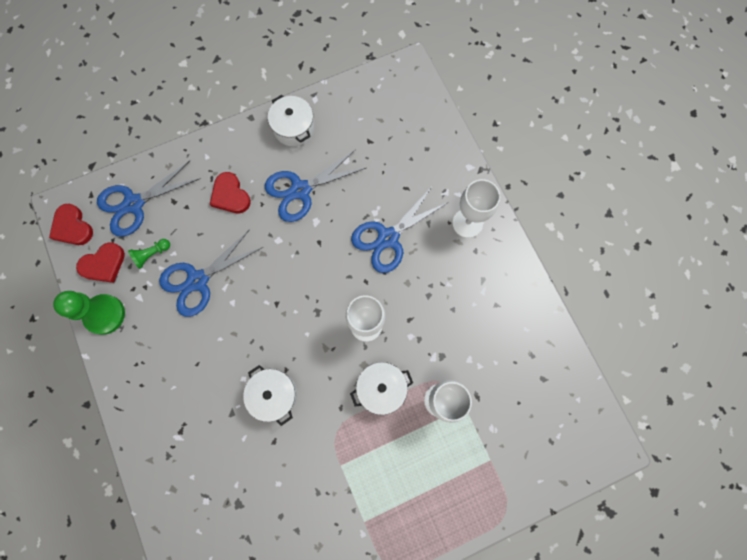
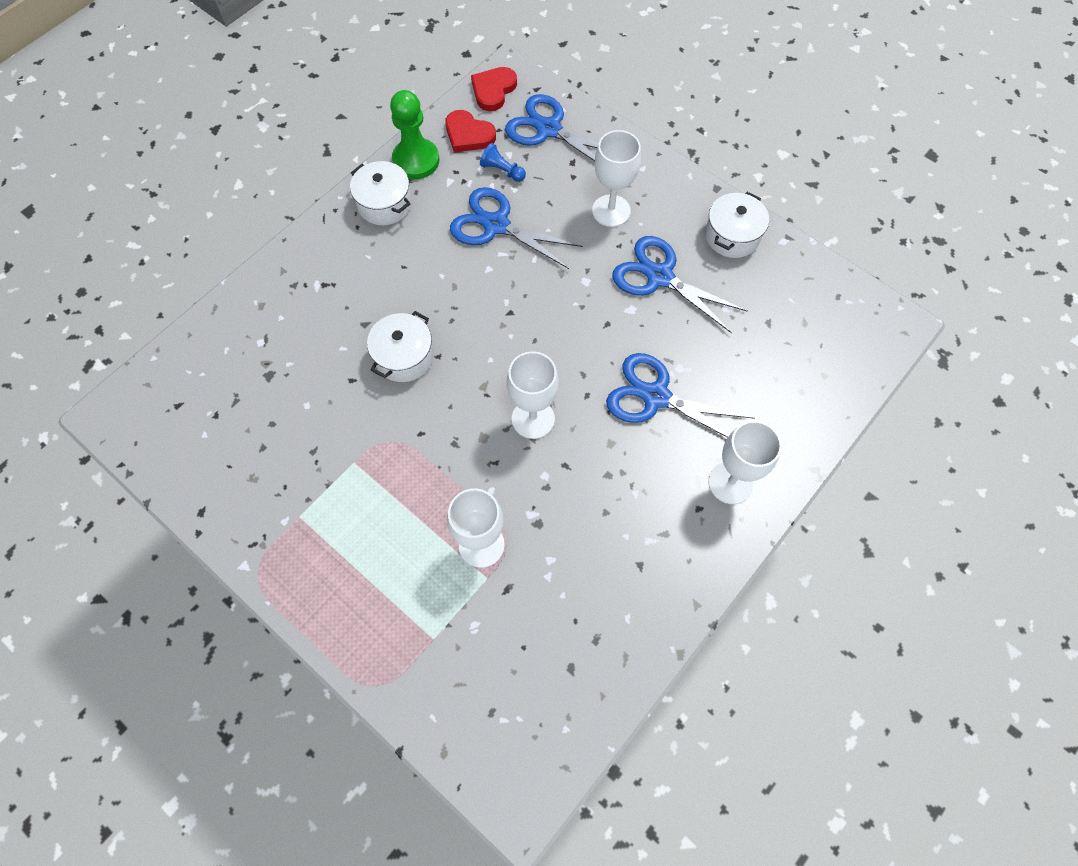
camera: 65 degrees right, 10 degrees down
(152, 254) = (502, 170): green pawn -> blue pawn
(230, 195) = (611, 211): red heart -> white goblet
(381, 388) = (464, 468): white pot -> white pot (384, 204)

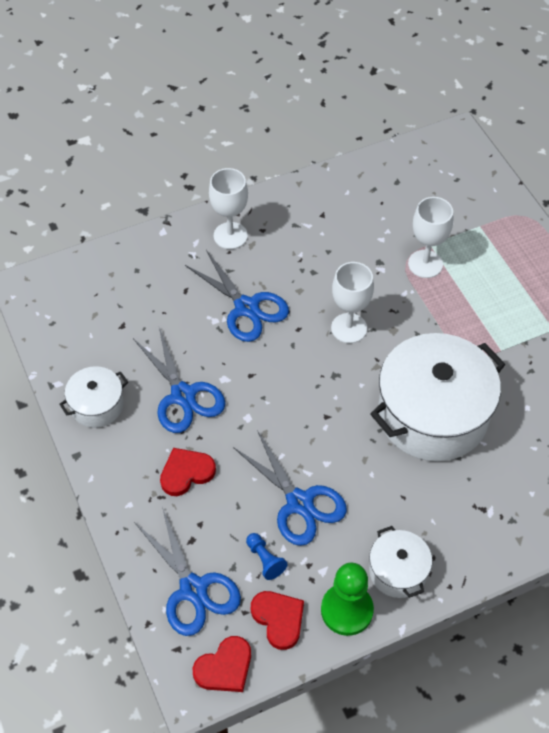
camera: 155 degrees left, 10 degrees down
(404, 357) = (432, 414): white pot -> white pot, size x2.06
(611, 211) = (186, 473): white goblet -> red heart

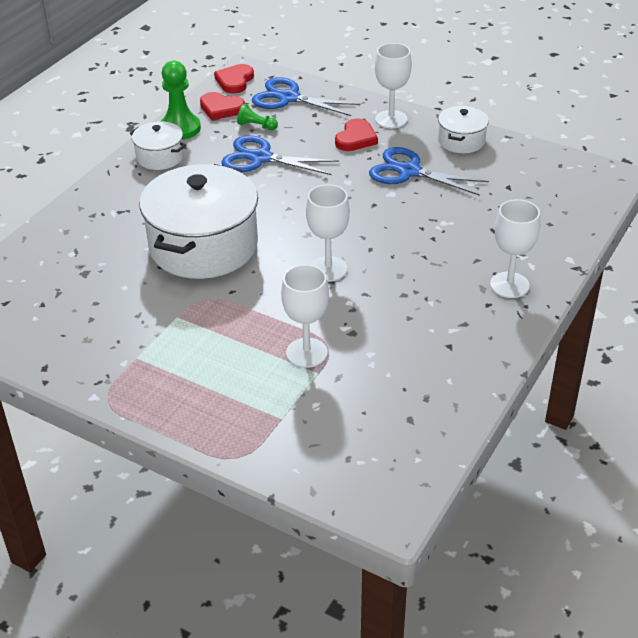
camera: 145 degrees right, 15 degrees down
(126, 480) = (391, 119): none -> white goblet
(246, 307) = (429, 242): blue scissors -> none
(265, 560) = (256, 126): blue pawn -> green pawn

